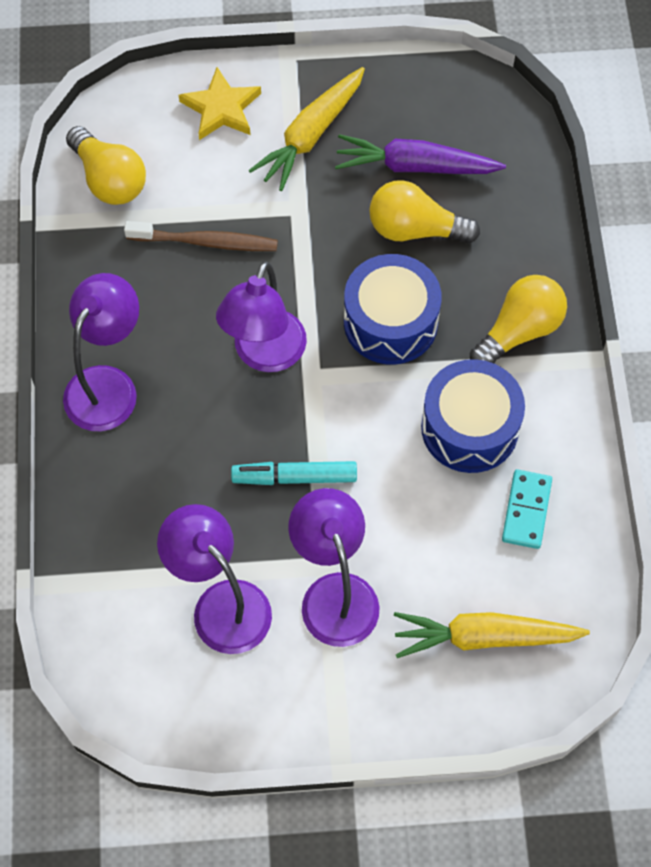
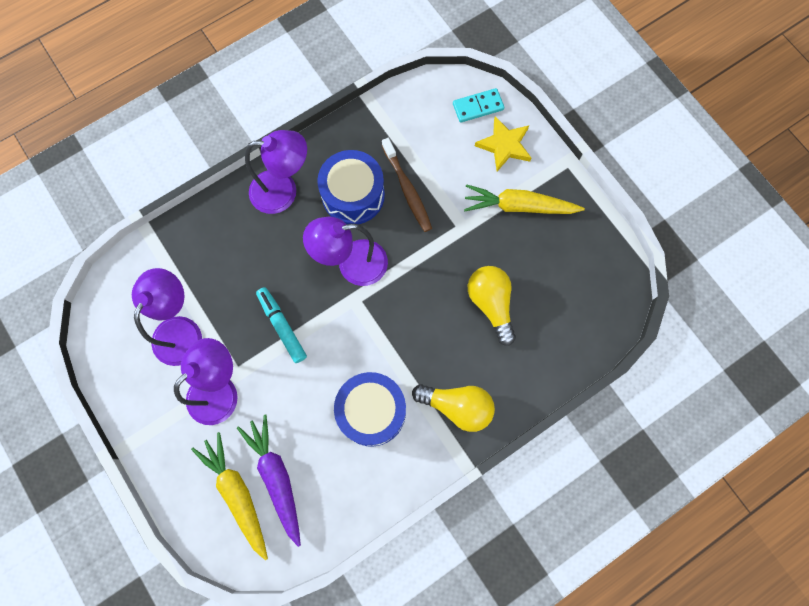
camera: 60 degrees right, 10 degrees up
(109, 179) = (416, 114): yellow light bulb -> none
(390, 322) = (417, 325): blue drum -> blue drum (353, 195)
(415, 166) = (536, 280): purple carrot -> purple carrot (276, 478)
(526, 510) = (334, 476): turquoise domino -> turquoise domino (478, 106)

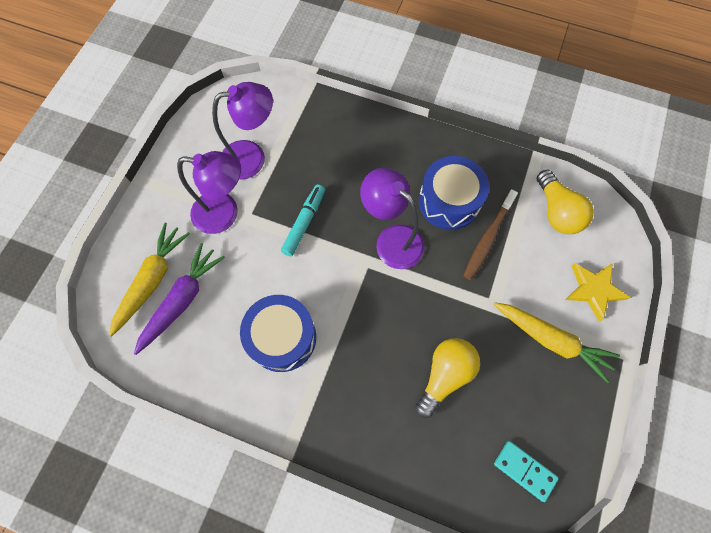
camera: 55 degrees right, 5 degrees down
(283, 191) = (411, 151): purple lamp -> none
(457, 406) = (334, 407): yellow light bulb -> yellow light bulb (557, 212)
(478, 106) = (607, 245): turquoise domino -> turquoise domino (524, 470)
(519, 206) = (551, 340): yellow carrot -> yellow carrot turned 150 degrees clockwise

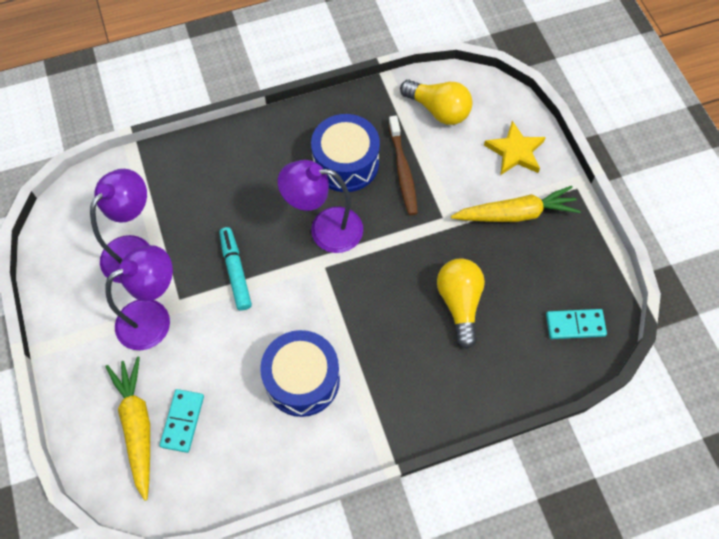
camera: 40 degrees left, 5 degrees down
(182, 300) = (183, 421): purple carrot -> turquoise domino

